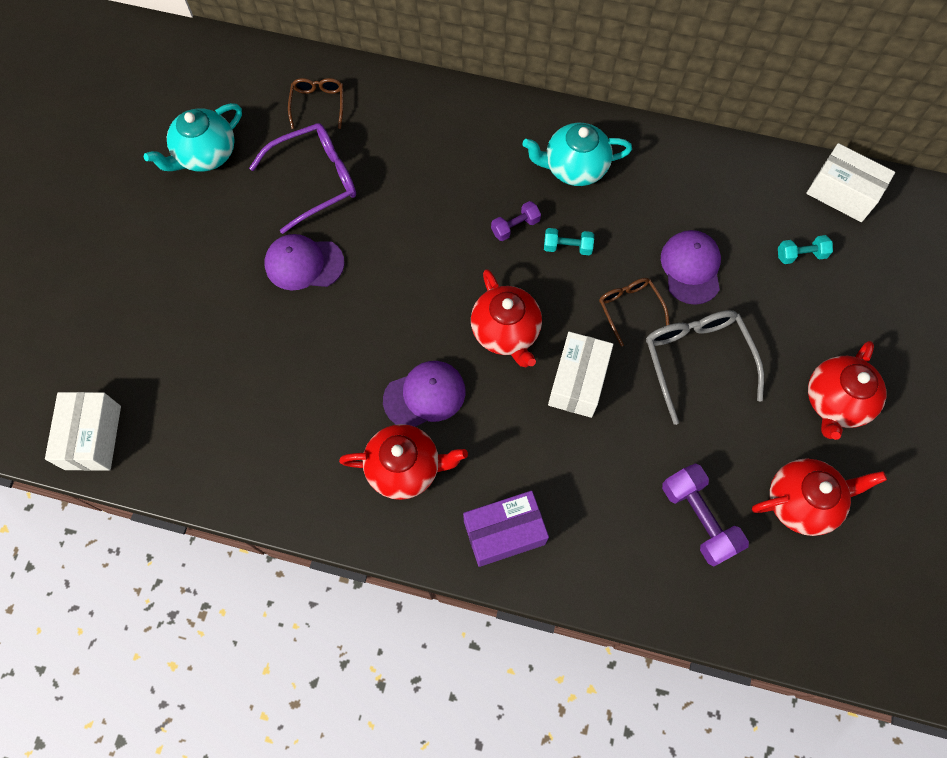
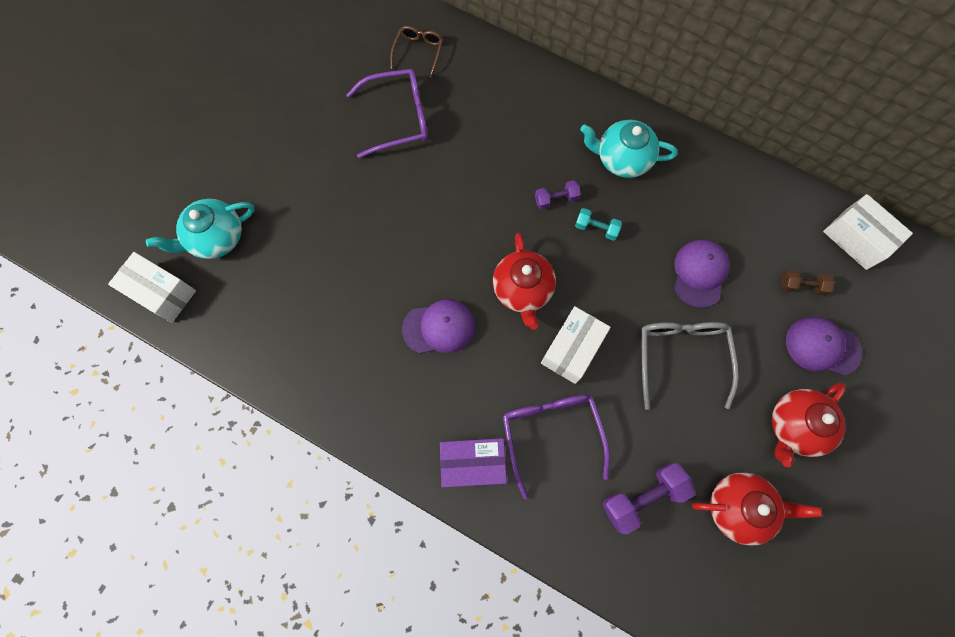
camera: 15 degrees right, 5 degrees up
(93, 437) = (162, 293): white box -> white box turned 75 degrees counterclockwise
(205, 155) = (314, 75): turquoise teapot -> turquoise teapot (216, 238)
(304, 264) = (369, 188): purple cap -> purple cap (822, 346)
(405, 468) = (406, 385): red teapot -> none
(581, 478) = (551, 434): none -> purple glasses
(629, 309) = (635, 296): brown glasses -> none
(698, 518) = (643, 497): purple dumbbell -> purple dumbbell turned 75 degrees clockwise
(800, 255) = (801, 286): turquoise dumbbell -> brown dumbbell

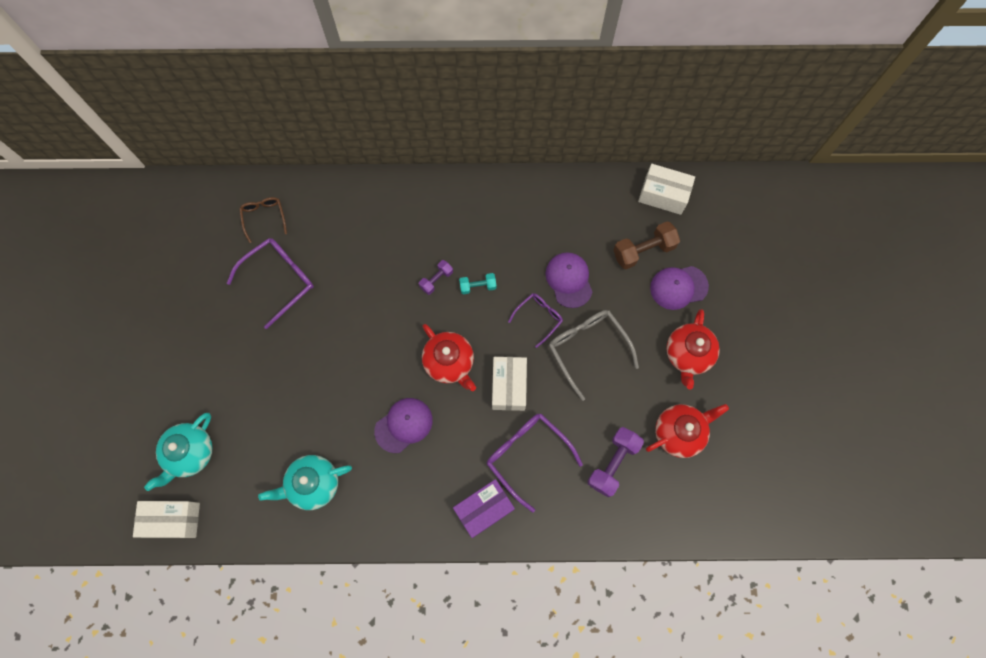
camera: 30 degrees left, 0 degrees up
(621, 159) = (468, 222): turquoise teapot -> turquoise teapot (313, 484)
(644, 295) = (538, 318): none -> purple glasses
(801, 286) = (643, 250): brown dumbbell -> brown dumbbell, size x1.73

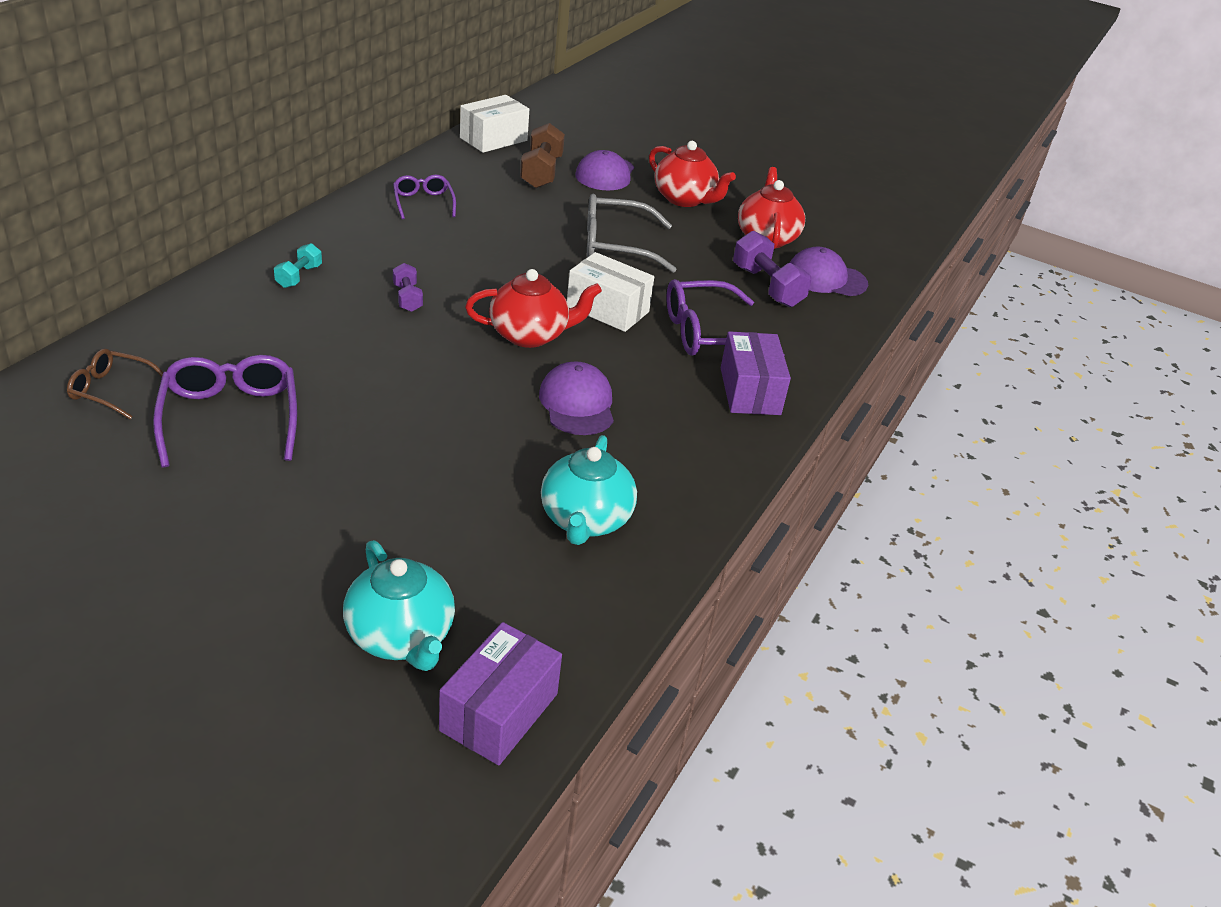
camera: 65 degrees left, 35 degrees down
(173, 520) = (499, 712): white box -> purple box
(478, 286) = (454, 275): turquoise dumbbell -> turquoise dumbbell (299, 276)
(538, 318) = (544, 256): purple glasses -> purple glasses (423, 203)
(569, 280) = (521, 222): purple cap -> purple cap (826, 278)

